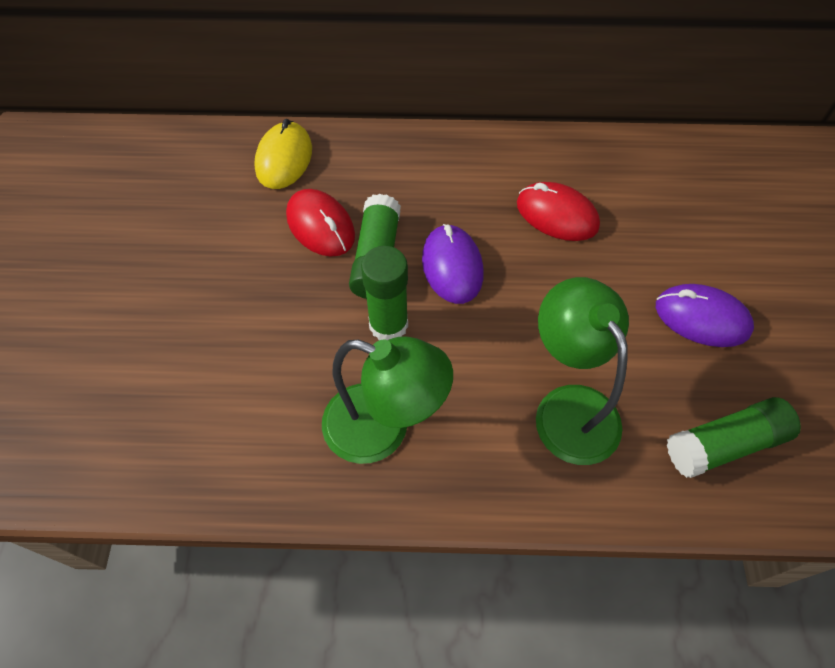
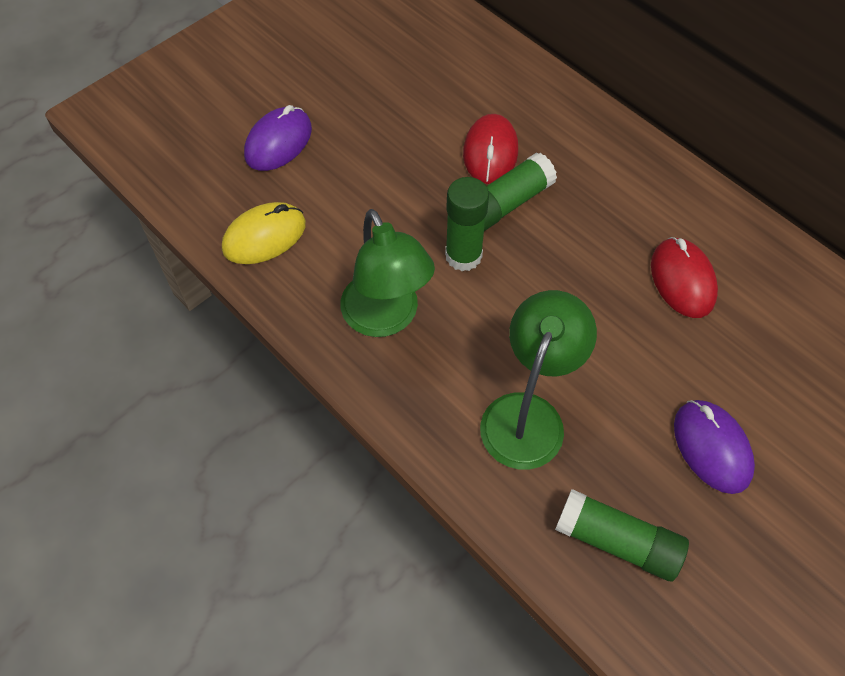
camera: 45 degrees right, 0 degrees up
(284, 159) = (516, 85): yellow mouse -> yellow mouse (264, 236)
(452, 266) = (554, 253): purple mouse -> purple mouse (278, 142)

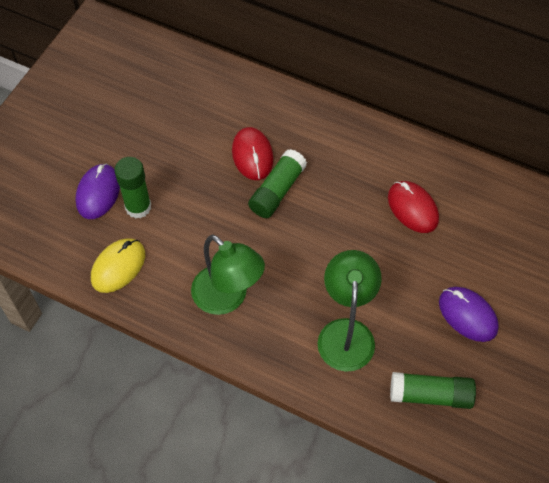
camera: 20 degrees left, 0 degrees up
(463, 256) = (262, 237): green glue stick -> green glue stick (138, 207)

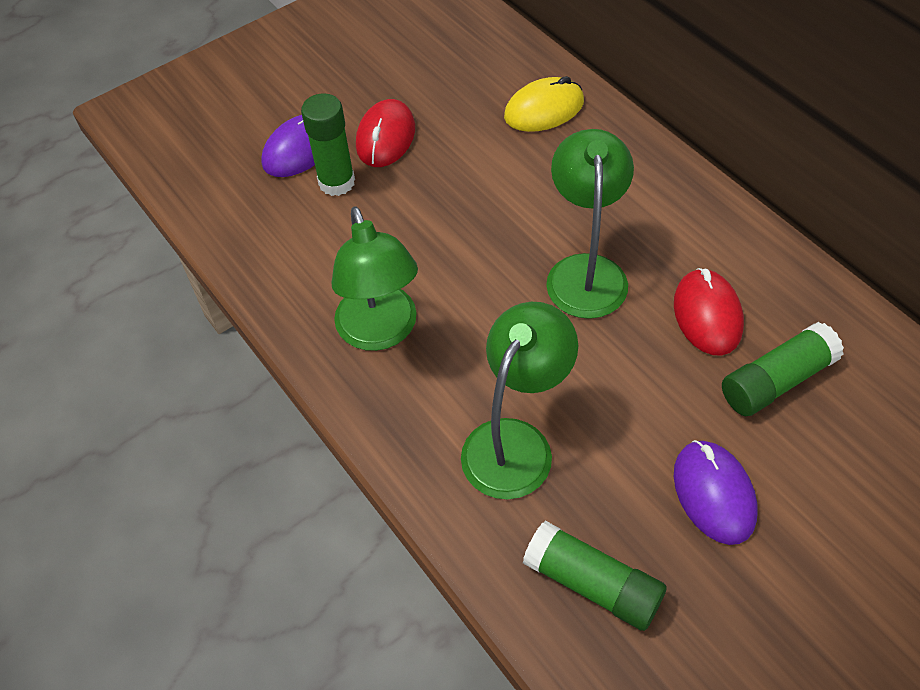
camera: 30 degrees right, 5 degrees down
(118, 267) = (269, 242): yellow mouse -> yellow mouse (544, 109)
(252, 155) = (518, 171): red mouse -> red mouse (385, 137)
(277, 190) = (526, 225): green glue stick -> green glue stick (776, 380)
(329, 208) = (586, 271): none -> green lamp

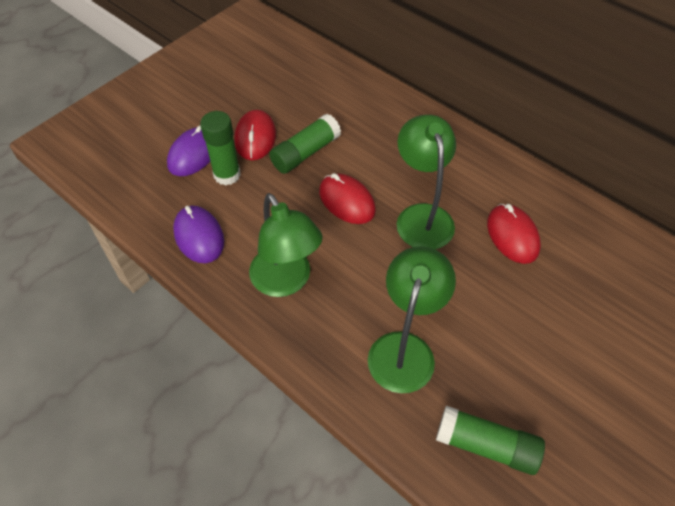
camera: 15 degrees left, 0 degrees up
(488, 237) = (347, 201): none -> red mouse
(544, 109) = (363, 105): yellow mouse -> none
(714, 493) = (551, 363): purple mouse -> purple mouse (199, 236)
(776, 380) = (571, 275): green glue stick -> green glue stick (305, 153)

